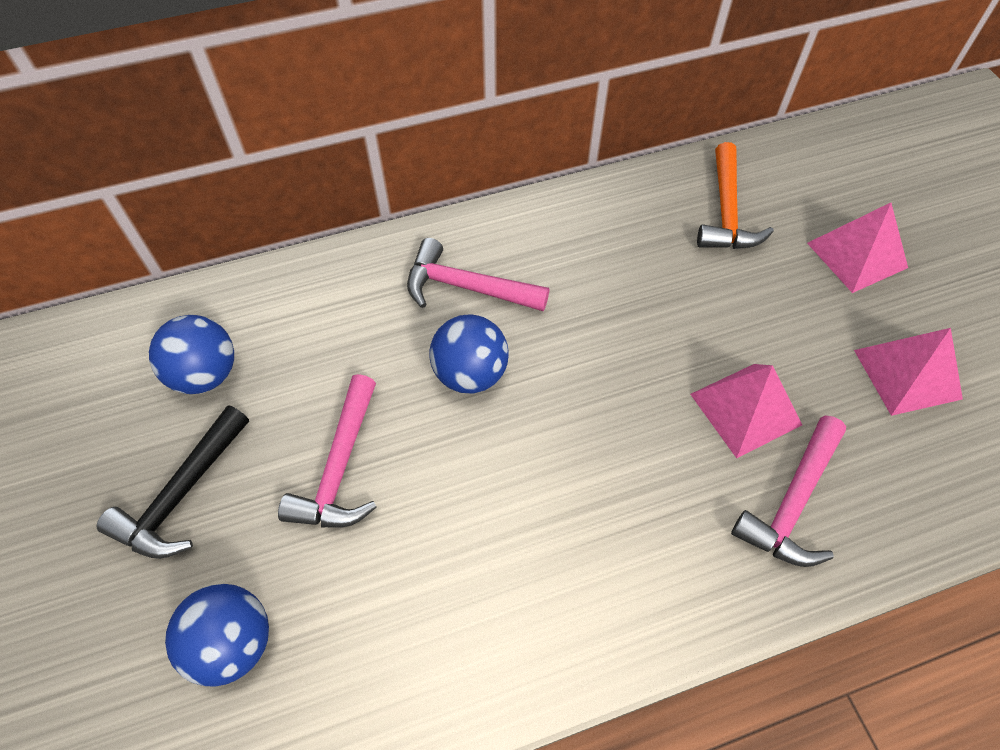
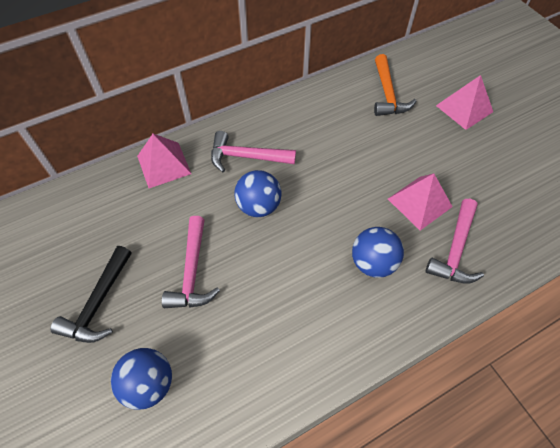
camera: 10 degrees left, 0 degrees up
(205, 374) = (98, 230): blue ball -> blue ball (373, 263)
(907, 374) = (503, 170): pink pyramid -> pink pyramid (163, 164)

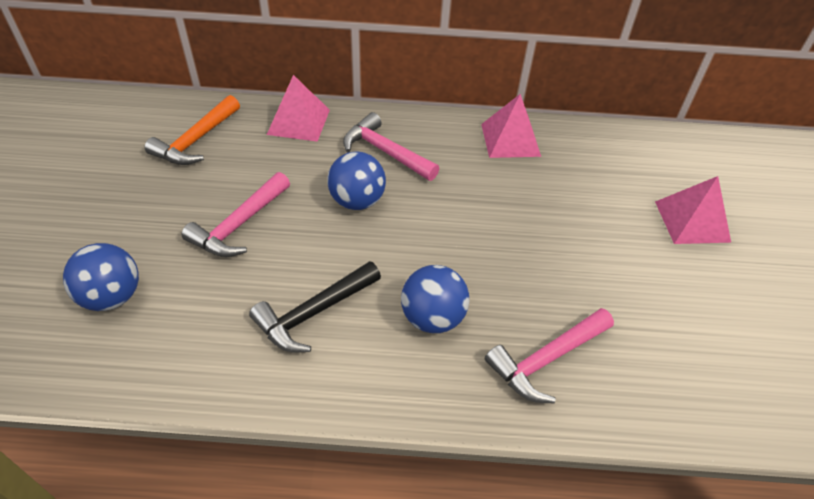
camera: 30 degrees right, 10 degrees down
(98, 303) = (135, 205): black hammer -> black hammer (314, 313)
(387, 94) = (601, 164): orange hammer -> orange hammer (196, 140)
(419, 202) = (544, 288): pink pyramid -> pink pyramid (510, 140)

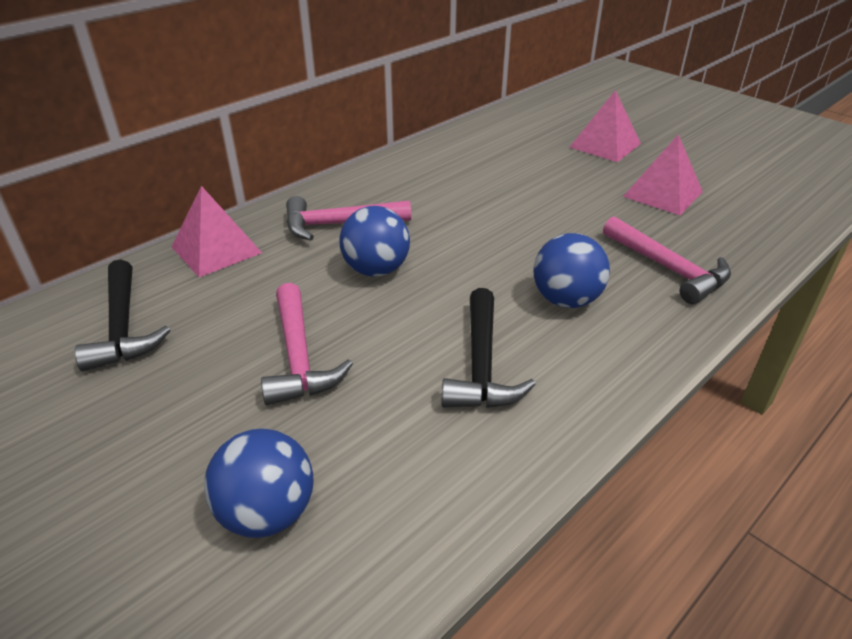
camera: 45 degrees left, 10 degrees down
(196, 140) = (123, 327): orange hammer -> black hammer
(510, 140) = (421, 164): pink pyramid -> pink pyramid (662, 194)
(546, 359) = (668, 268): pink hammer -> pink hammer turned 45 degrees counterclockwise

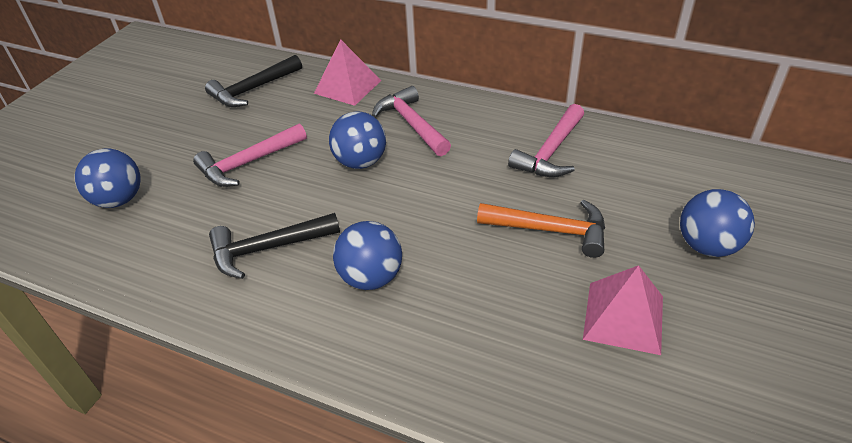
camera: 70 degrees right, 5 degrees up
(553, 195) = (550, 230): none -> orange hammer
(605, 145) = (707, 246): pink pyramid -> blue ball
(668, 268) = (462, 343): pink hammer -> pink hammer (551, 152)

